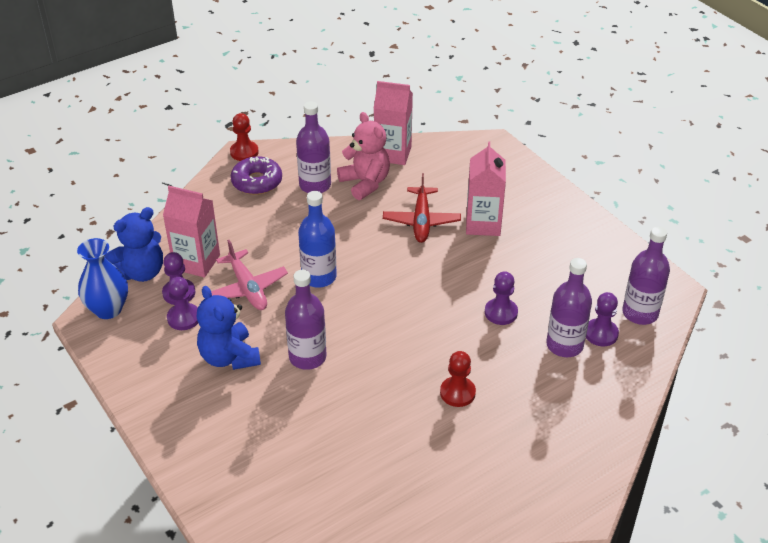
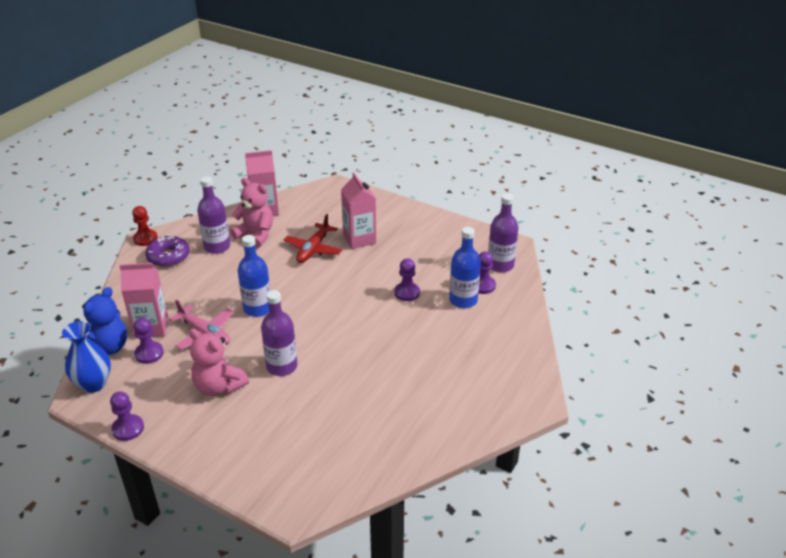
camera: 25 degrees left, 5 degrees down
(184, 318) = (164, 370): purple pawn -> purple pawn (128, 428)
(229, 357) = (219, 386): blue teddy bear -> pink teddy bear
(421, 221) = (313, 249): red plane -> red plane turned 45 degrees clockwise
(457, 393) = (408, 355): red pawn -> none
(564, 345) = (463, 300): purple bottle -> blue bottle

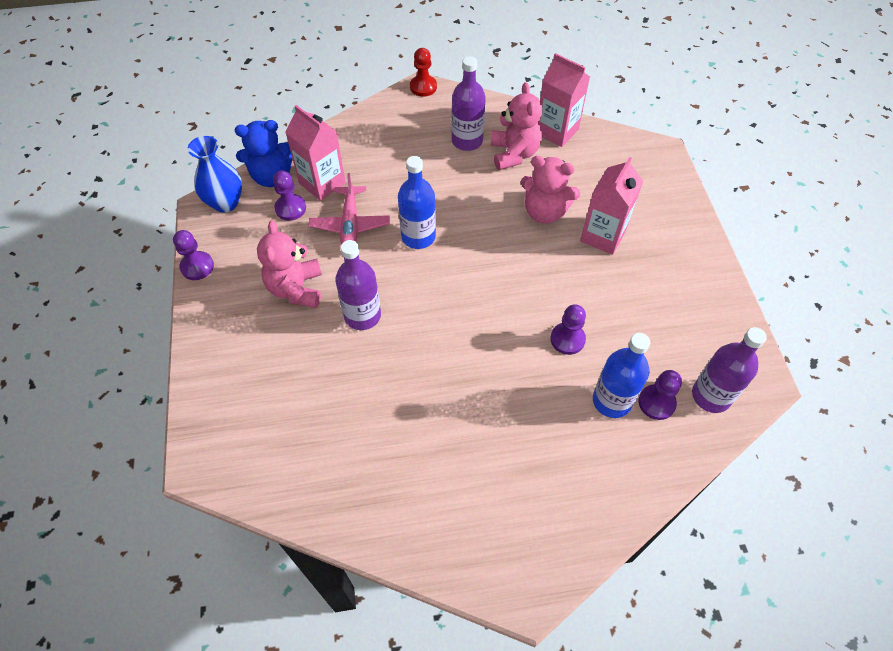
camera: 50 degrees right, 20 degrees up
(168, 257) = (417, 120): purple donut -> none
(313, 249) = (544, 212): red plane -> pink teddy bear

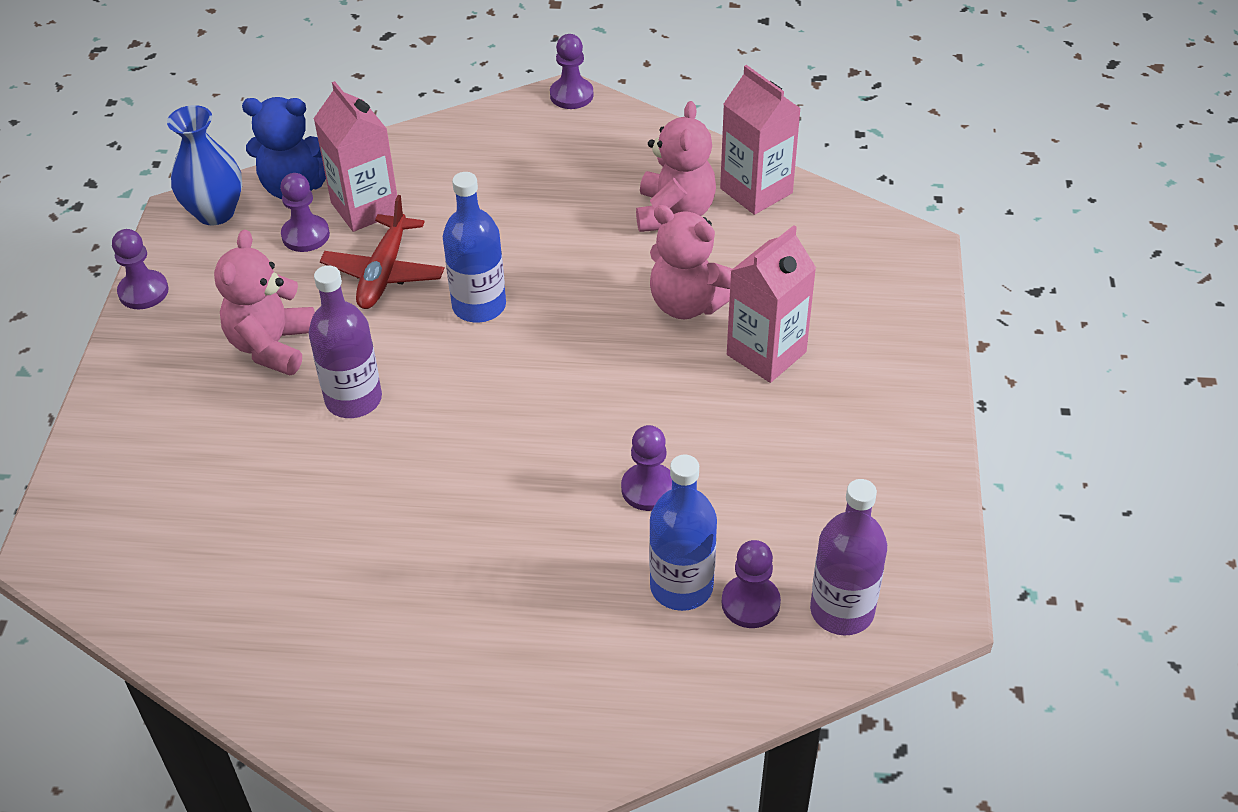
camera: 15 degrees right, 10 degrees down
(350, 225) = (384, 272): pink plane -> red plane
(423, 87) = (571, 95): red pawn -> purple pawn
(467, 141) = (608, 183): purple bottle -> none

